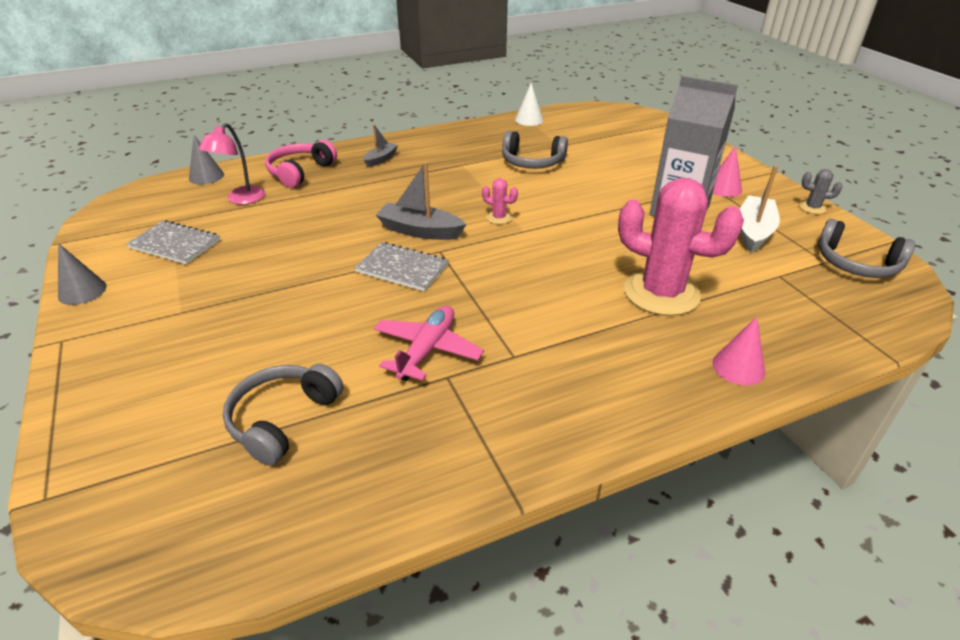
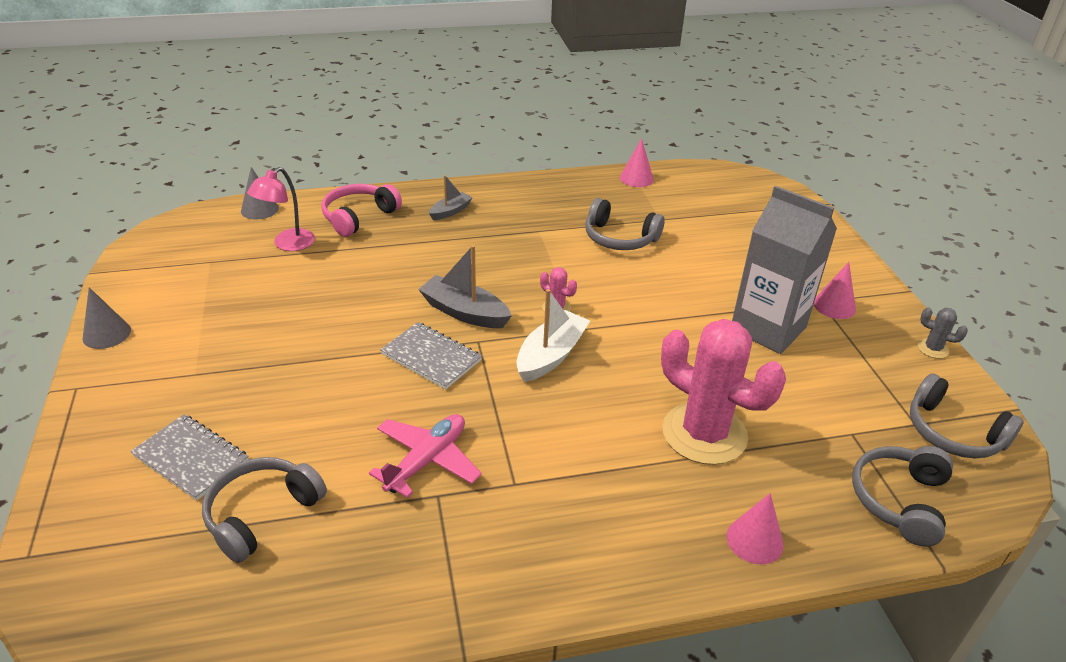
camera: 10 degrees right, 0 degrees up
(175, 244) = (208, 291): grey notebook -> grey notebook (191, 458)
(529, 120) = (636, 178): white cone -> pink cone
(753, 232) = (845, 370): white boat -> white boat (551, 355)
(839, 318) = (899, 500): none -> grey headphones

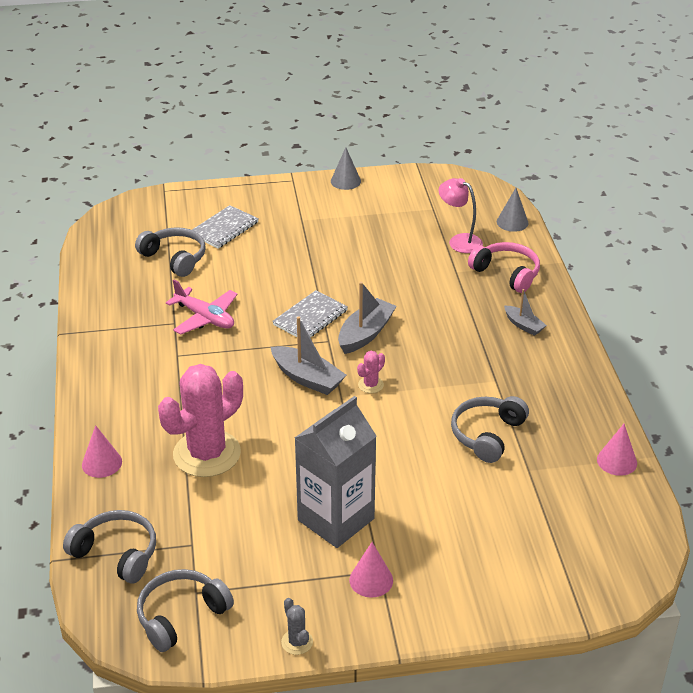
camera: 95 degrees right, 0 degrees up
(551, 355) = (307, 378): white boat -> grey boat
(932, 349) = (297, 642): grey cactus -> grey cactus turned 60 degrees counterclockwise

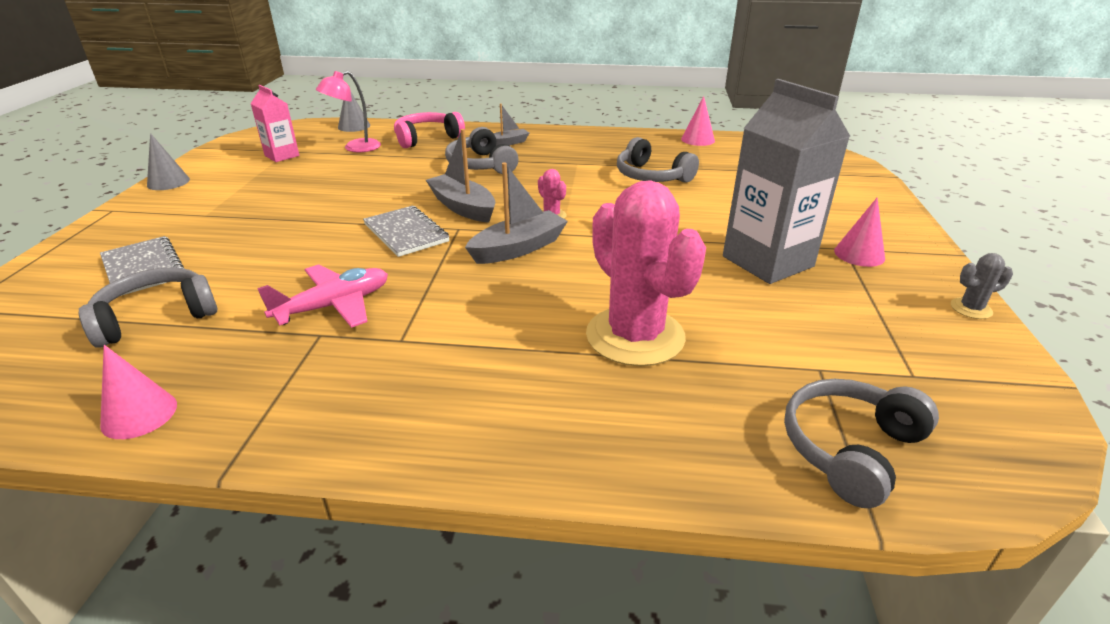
camera: 75 degrees left, 5 degrees down
(102, 463) = (629, 448): pink cone -> pink cone (139, 414)
(181, 615) = (963, 393): grey headphones -> grey headphones (481, 165)
(421, 210) = (282, 156): none -> pink carton

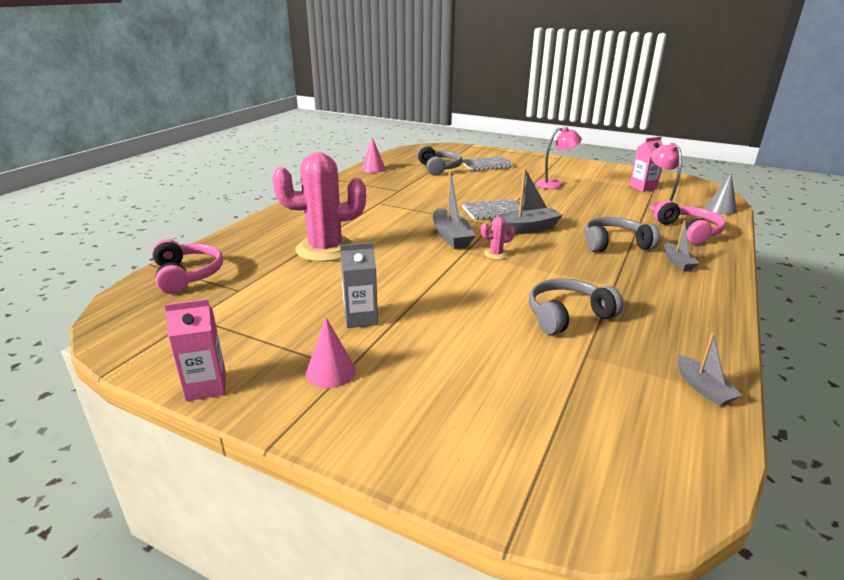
camera: 110 degrees right, 5 degrees down
(168, 182) = (597, 165): grey cone -> none
(271, 203) = (555, 184): none -> pink lamp
(334, 306) = (421, 193): pink plane -> none
(697, 139) = (703, 388): pink cone -> grey boat
(767, 261) = (361, 318): grey carton -> grey carton, size x0.54
(850, 449) = (187, 275): grey headphones -> pink headphones
(971, 309) = (206, 386): grey cactus -> pink carton

